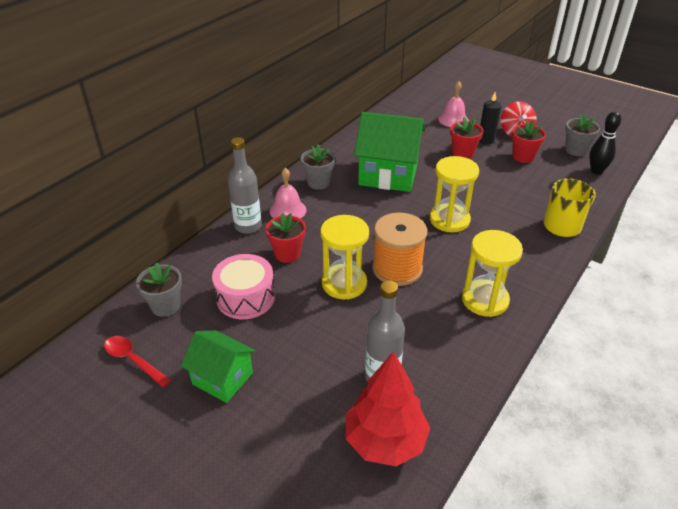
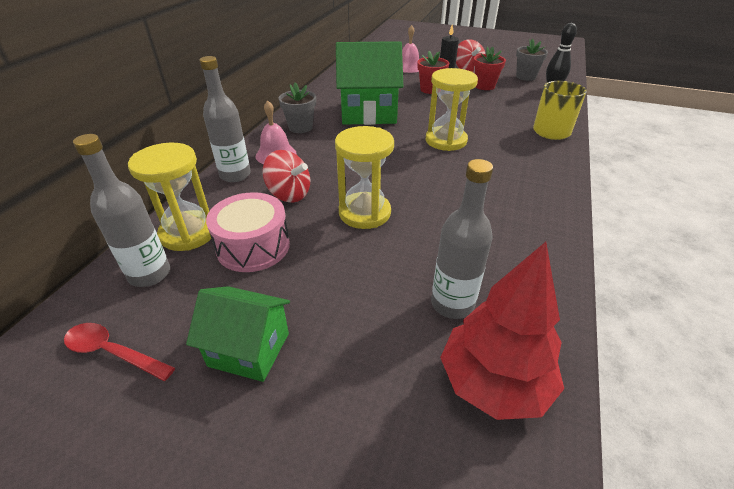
camera: 15 degrees left, 0 degrees up
(165, 306) = (150, 274): grey flower pot -> grey bottle
(287, 254) = (289, 194): red flower pot -> red spinning top
(397, 269) = (415, 190): orange spool -> none
(485, 300) = (519, 203): yellow hourglass -> yellow hourglass (188, 233)

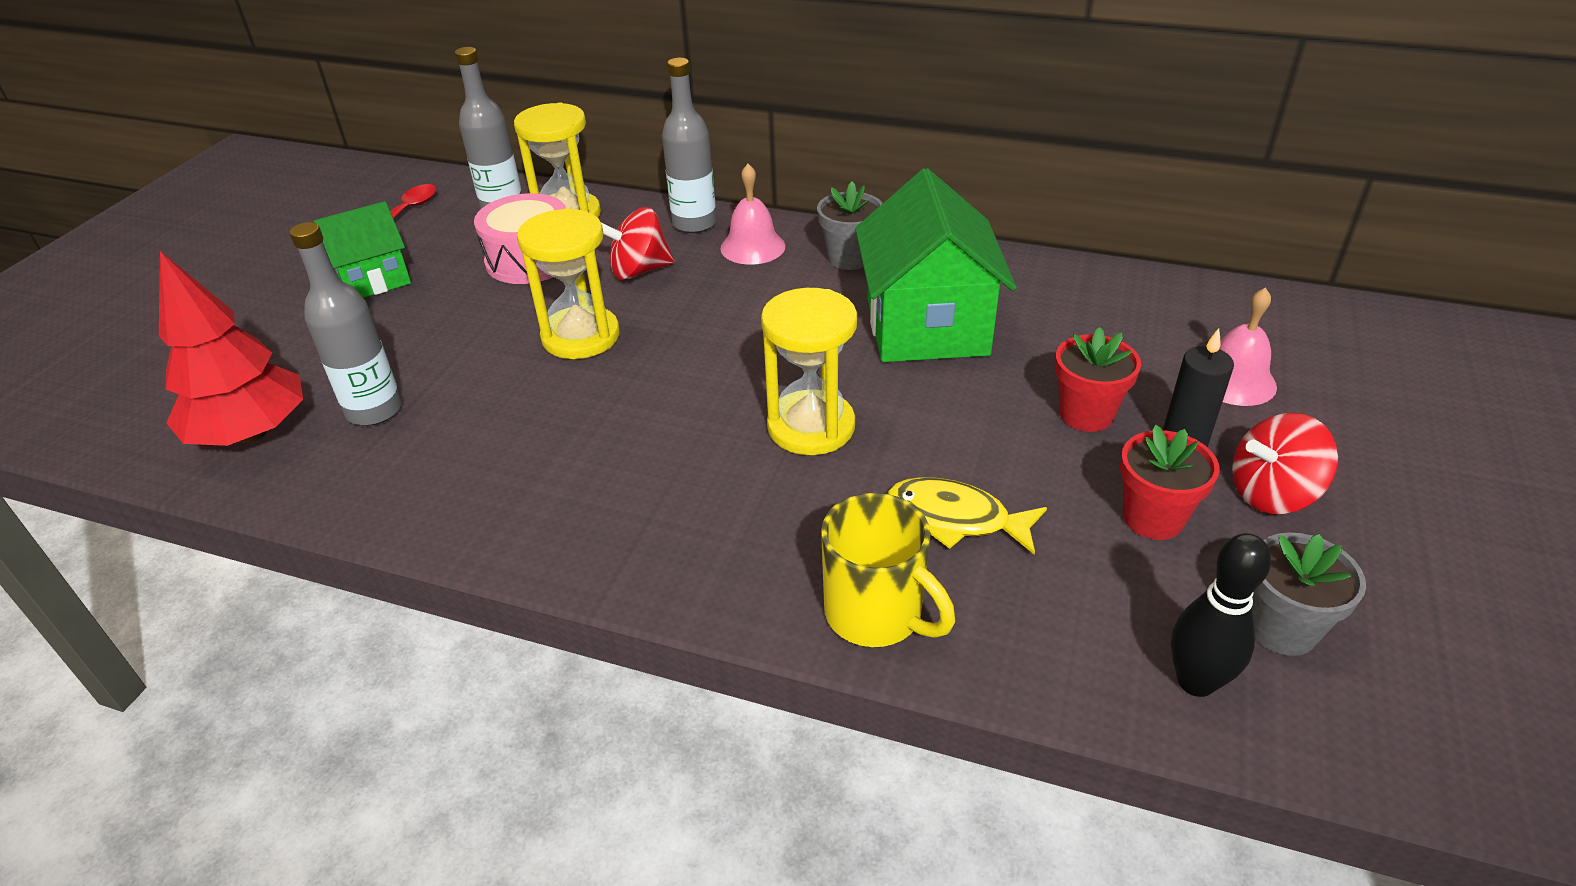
camera: 90 degrees right, 0 degrees up
(249, 349) = (374, 279): green house -> green house turned 45 degrees clockwise
(289, 194) = (639, 271): red spinning top -> red spinning top turned 45 degrees clockwise
(496, 115) = (955, 519): none -> yellow fish

